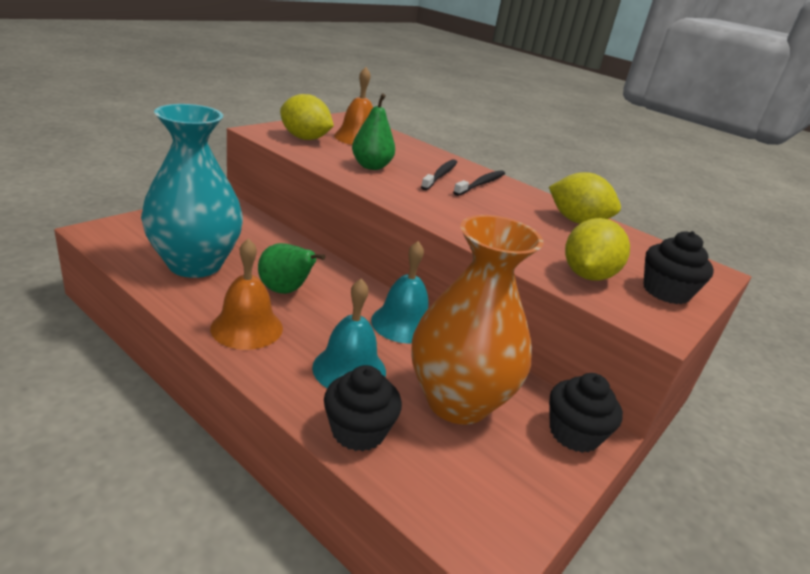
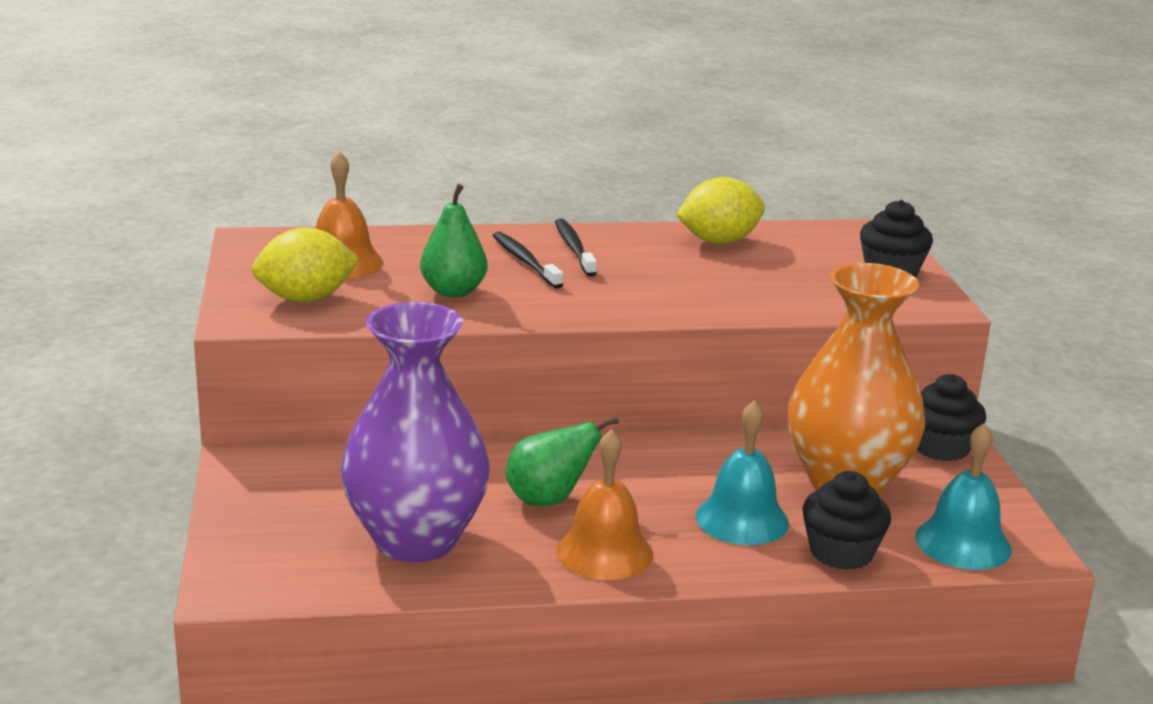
camera: 45 degrees left, 5 degrees down
(195, 264) = (416, 540): turquoise vase -> purple vase
(403, 323) = (691, 454): turquoise bell -> turquoise bell (963, 543)
(587, 275) = (831, 292): yellow lemon -> none

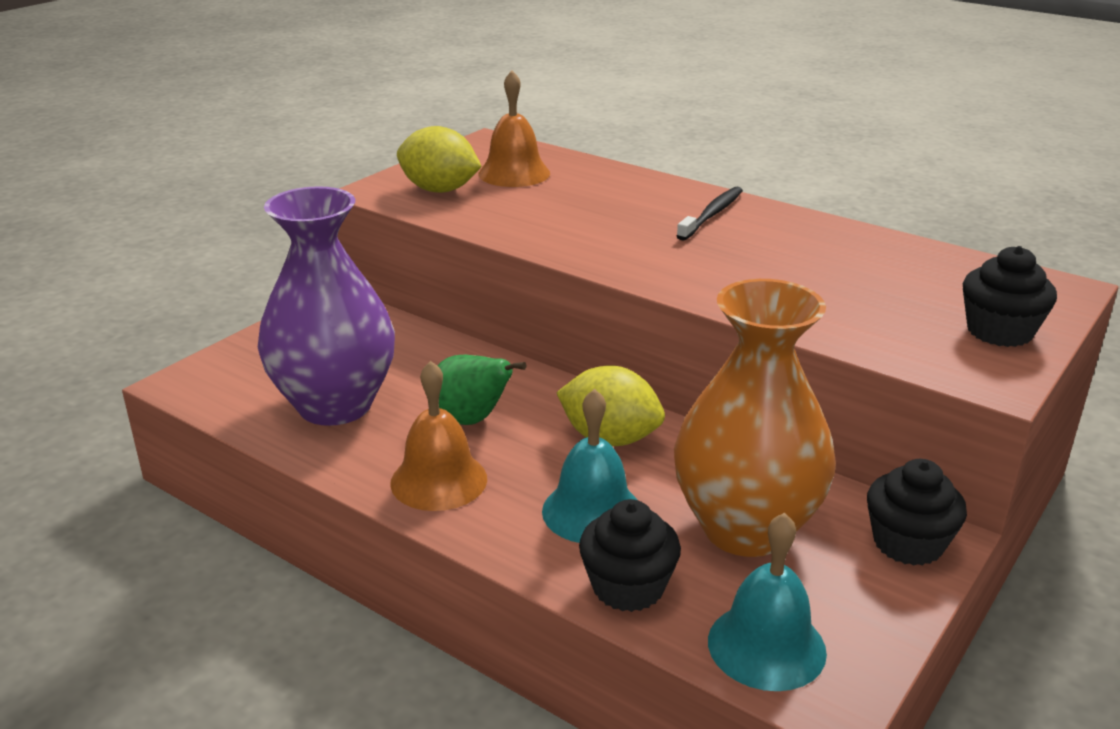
camera: 45 degrees right, 5 degrees up
(453, 291) = (549, 217): green pear -> none
(525, 261) = (651, 212): black toothbrush -> none
(719, 241) = (861, 248): yellow lemon -> yellow lemon (610, 438)

